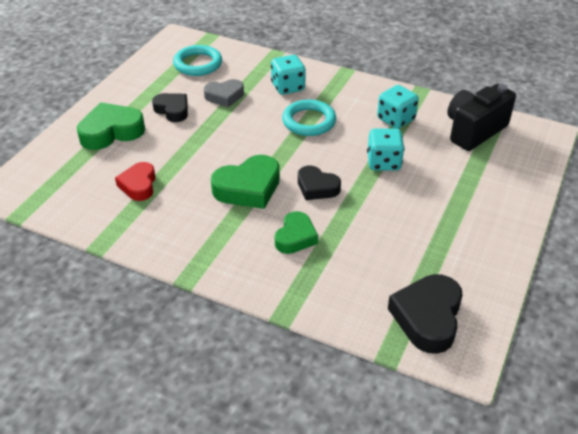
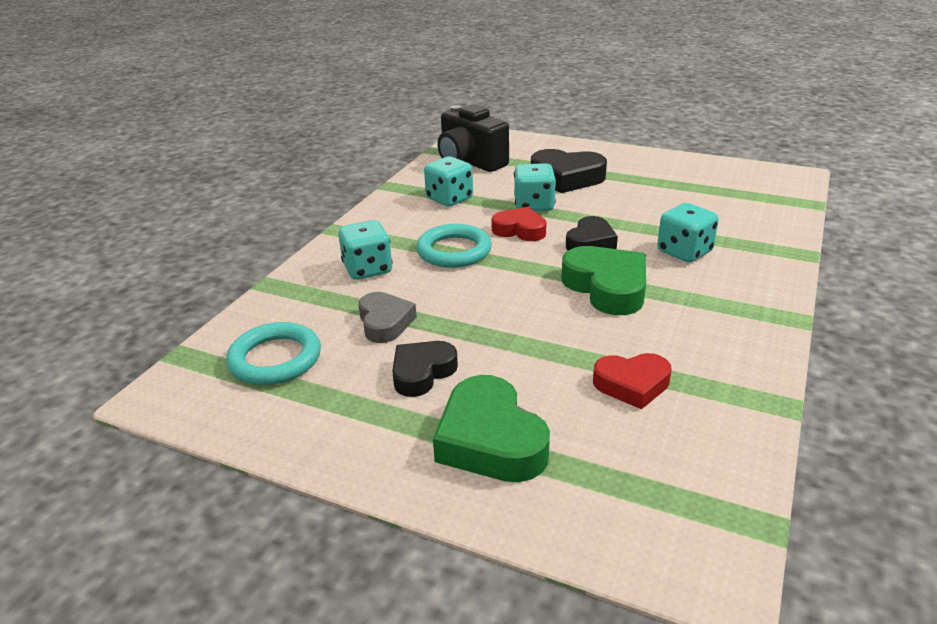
camera: 90 degrees left, 10 degrees down
(295, 237) = (684, 252): green heart -> turquoise dice
(339, 153) = (520, 230): none -> red heart
(427, 317) = (756, 188): black heart -> black heart (566, 178)

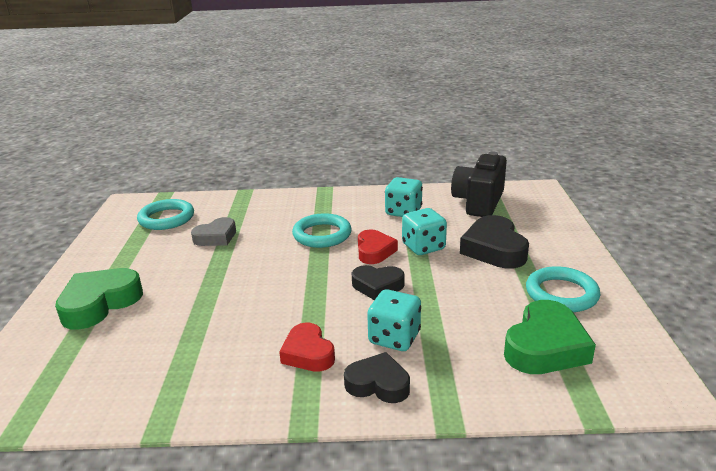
camera: 65 degrees right, 5 degrees down
(367, 269) = (278, 214): turquoise dice -> none
(422, 372) = (164, 264): black heart -> black heart (378, 384)
(607, 287) = (305, 309): green heart -> green heart (545, 347)
(632, 384) = (170, 346): red heart -> red heart (308, 353)
(658, 172) = (561, 294): none -> turquoise ring

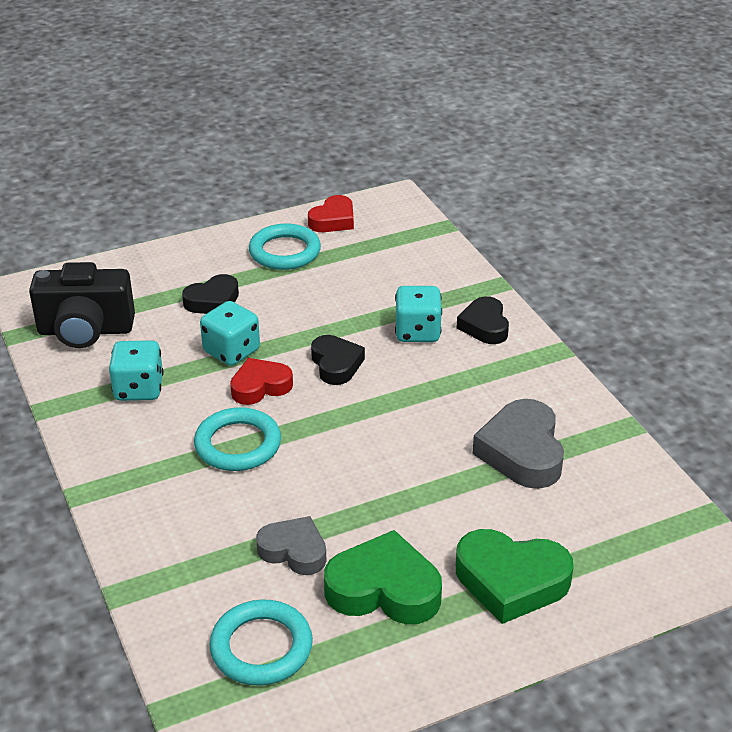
camera: 115 degrees left, 10 degrees up
(198, 348) = (522, 452): none -> grey heart
(308, 353) = (475, 376): red heart -> red heart (333, 220)
(494, 249) = (213, 301): black heart -> black heart, size x0.65
(545, 347) = (375, 252): green heart -> green heart (384, 589)

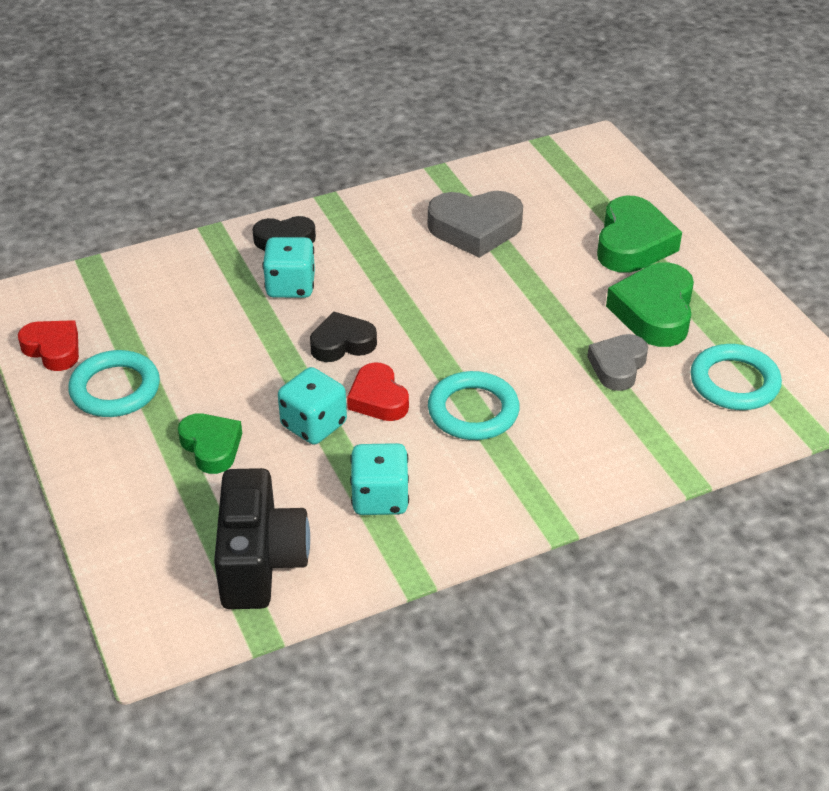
camera: 90 degrees left, 5 degrees up
(213, 301) = (211, 447): black heart -> green heart

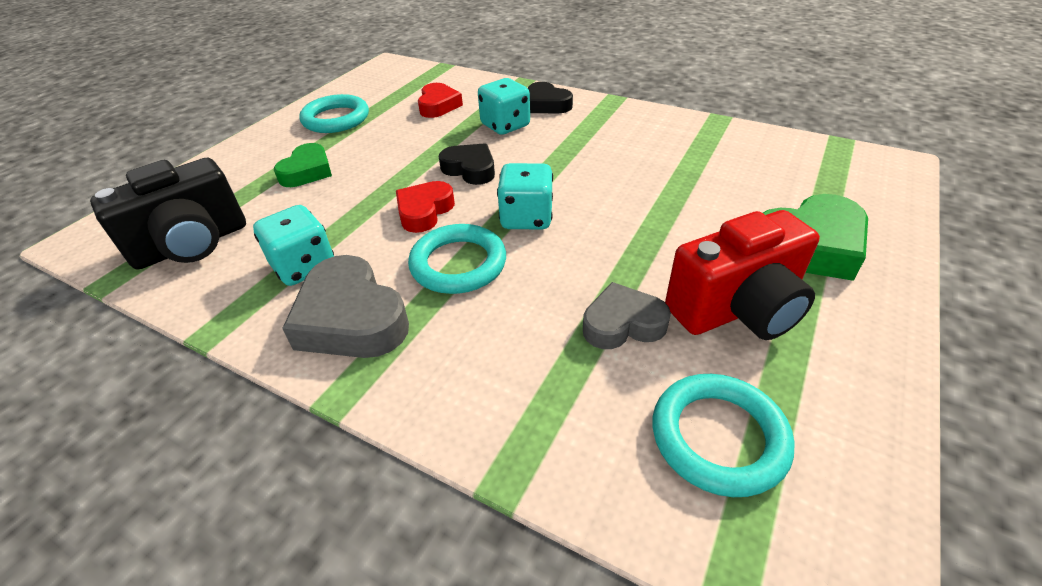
camera: 55 degrees right, 0 degrees up
(53, 349) = (354, 89): red heart -> red heart (438, 105)
(313, 425) = (367, 198): turquoise dice -> turquoise dice (526, 218)
(475, 229) = (681, 161): grey heart -> grey heart (351, 318)
(654, 312) = (737, 309): green heart -> red camera

